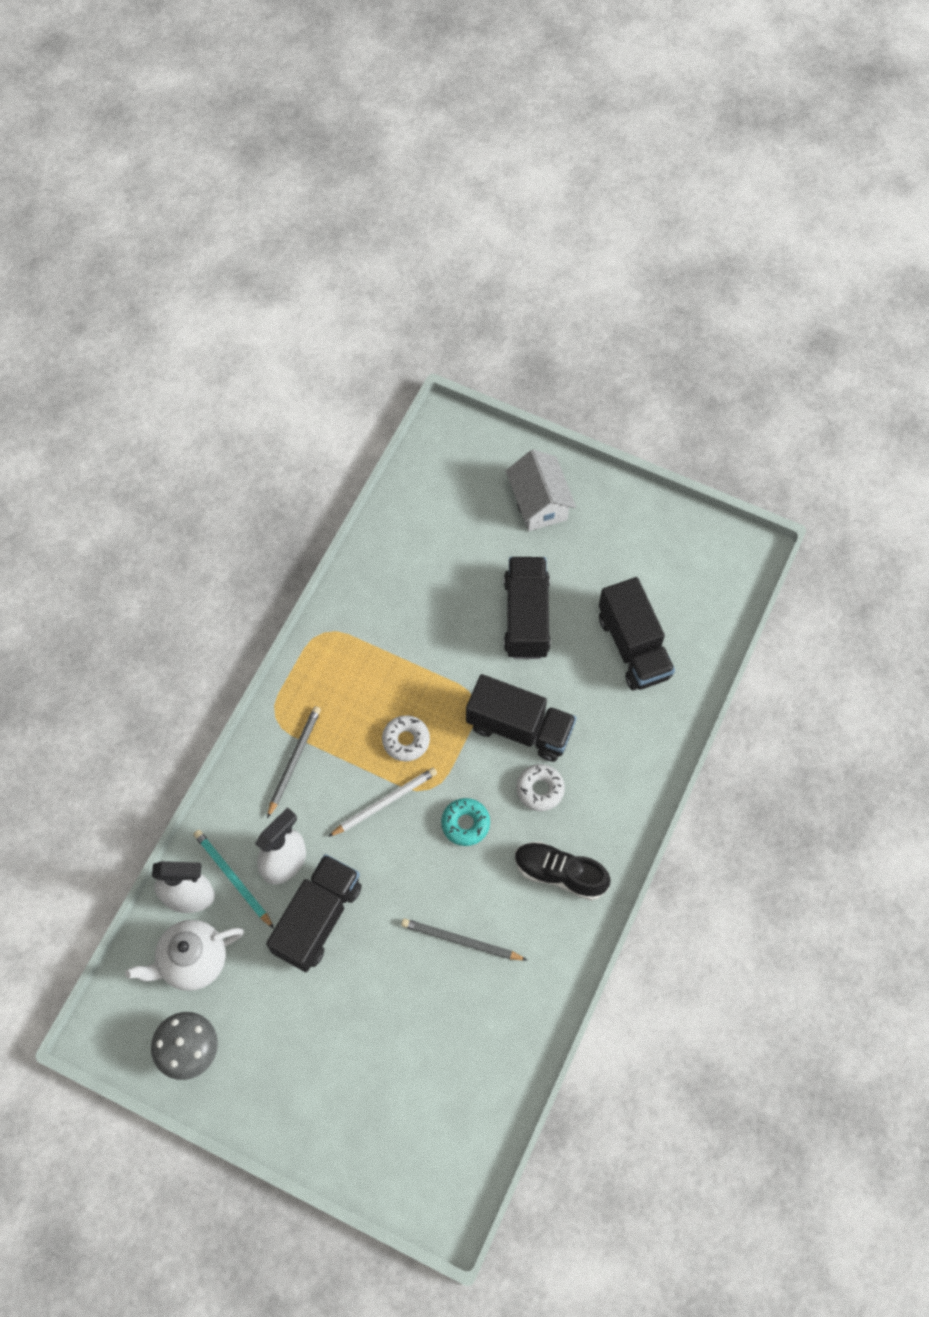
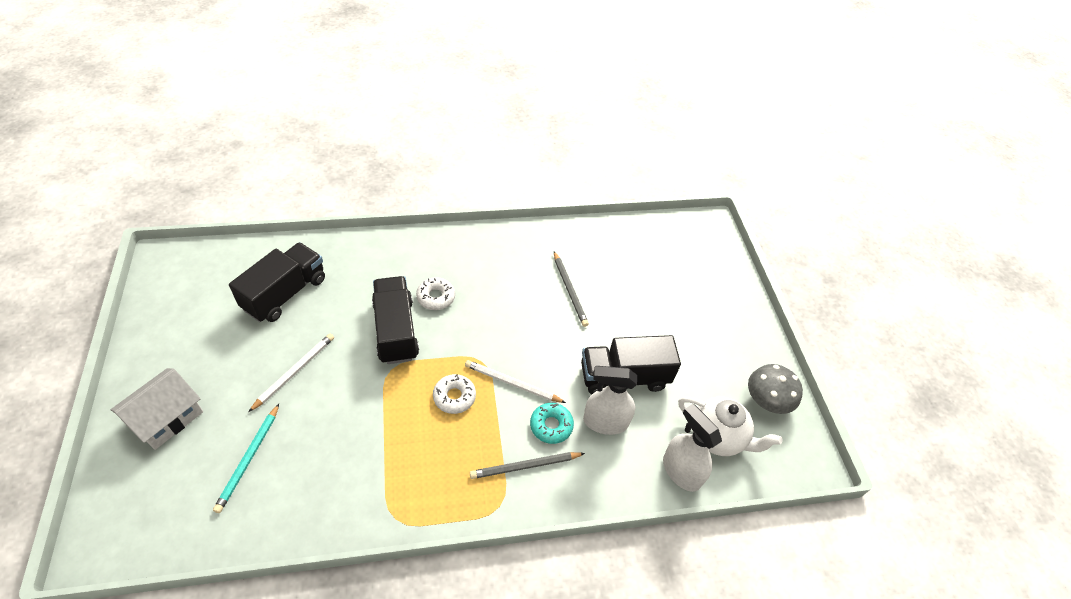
camera: 130 degrees left, 15 degrees down
(232, 878) = (644, 450): turquoise pencil -> turquoise pencil (249, 459)
(465, 824) = (491, 326): turquoise donut -> turquoise donut (551, 426)
(526, 617) = (294, 372): black truck -> white pencil
(560, 874) = (486, 261): black shoe -> none

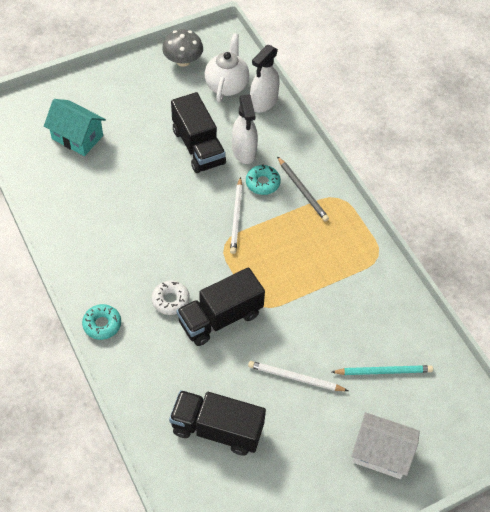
camera: 105 degrees left, 5 degrees up
(436, 243) = (102, 324): none -> turquoise donut
(454, 397) = (266, 252): white donut -> none
(569, 290) = (122, 201): grey pencil -> none
(664, 275) = (77, 137): none -> turquoise house

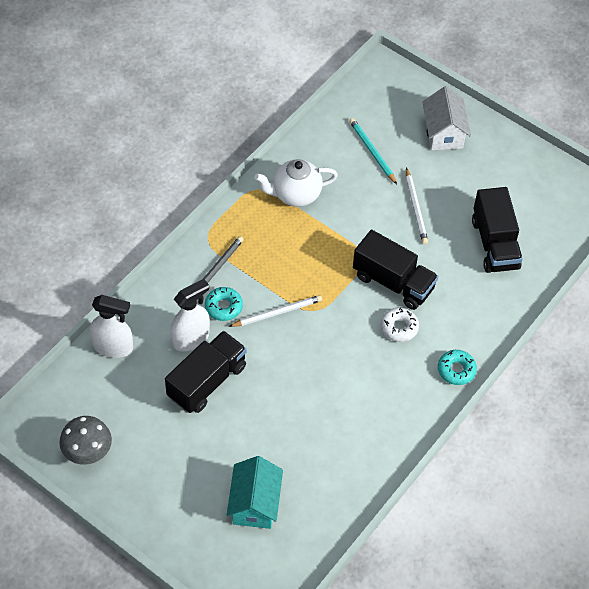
camera: 115 degrees left, 0 degrees up
(227, 85) = (105, 391): white teapot -> white teapot (295, 194)

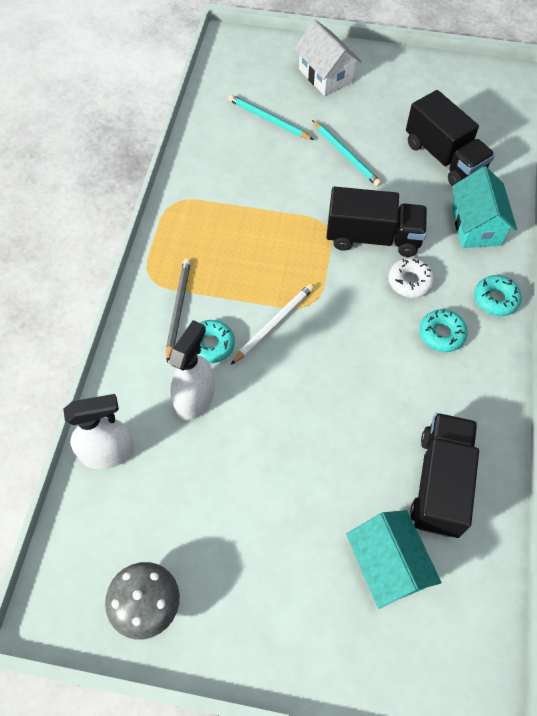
camera: 25 degrees left, 5 degrees up
(207, 381) = (243, 441): black truck -> black truck (440, 483)
(295, 194) = (217, 192): white teapot -> none
(396, 376) = (441, 334): none -> turquoise donut
(416, 208) = (346, 155): white pencil -> turquoise pencil
(481, 309) = (476, 226): none -> turquoise house

